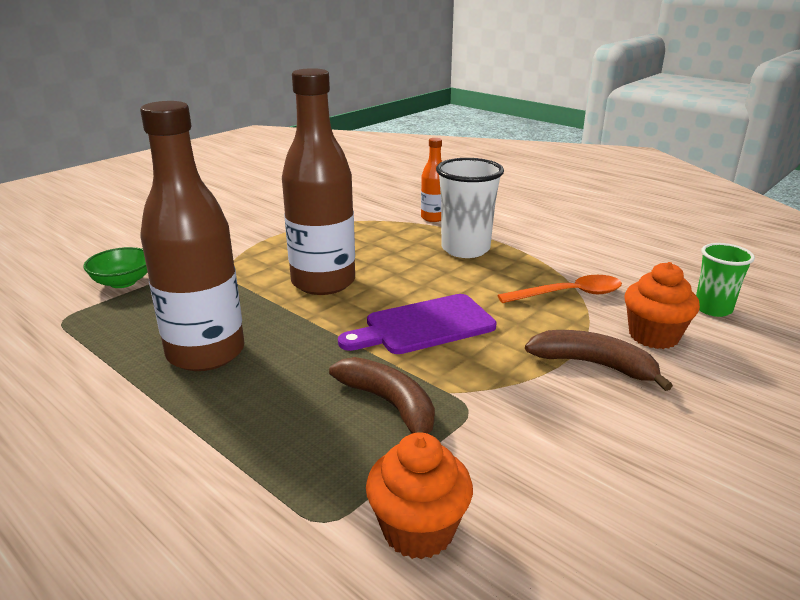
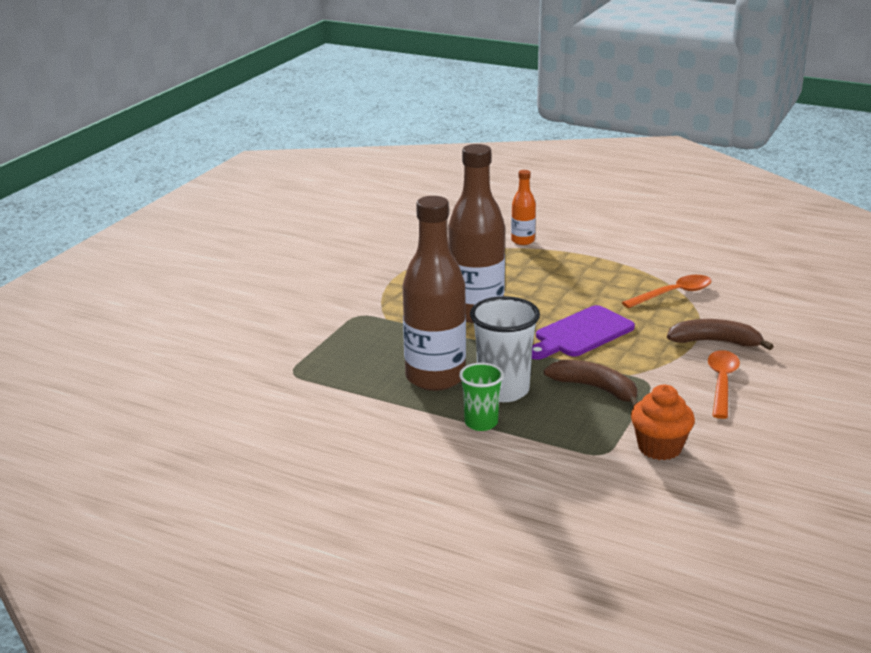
camera: 15 degrees left, 0 degrees up
(123, 282) = (307, 336): green bowl -> none
(465, 249) = (570, 267): white cup -> white cup (503, 390)
(575, 429) = (722, 383): none -> orange spoon
(653, 336) = (747, 316): orange cupcake -> none
(713, 309) = (781, 290): green cup -> green cup (481, 423)

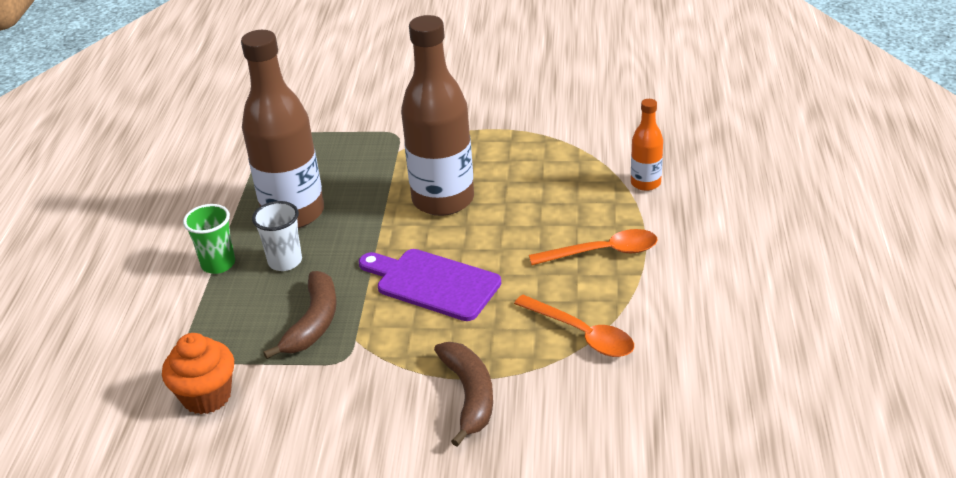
camera: 70 degrees right, 10 degrees up
(503, 390) = (285, 261): white cup -> white cup, size x0.62
(722, 383) = (368, 420): orange spoon -> orange spoon (603, 252)

